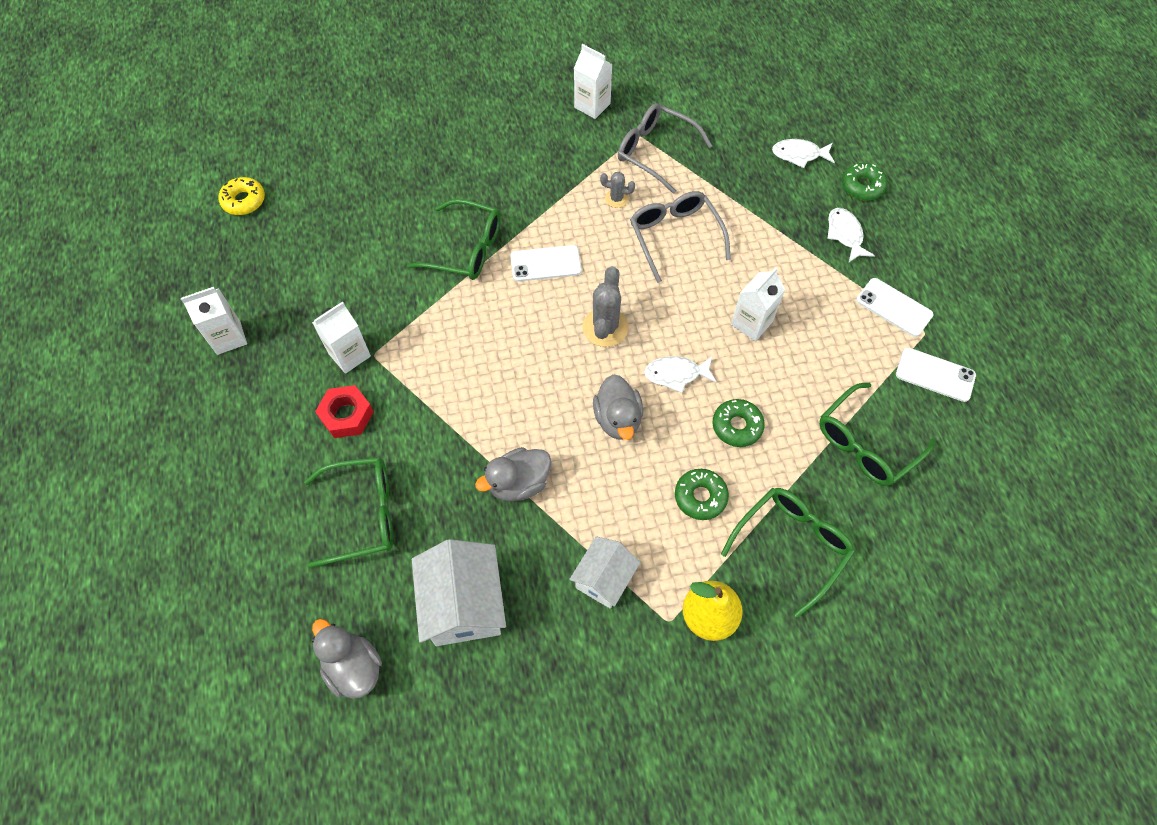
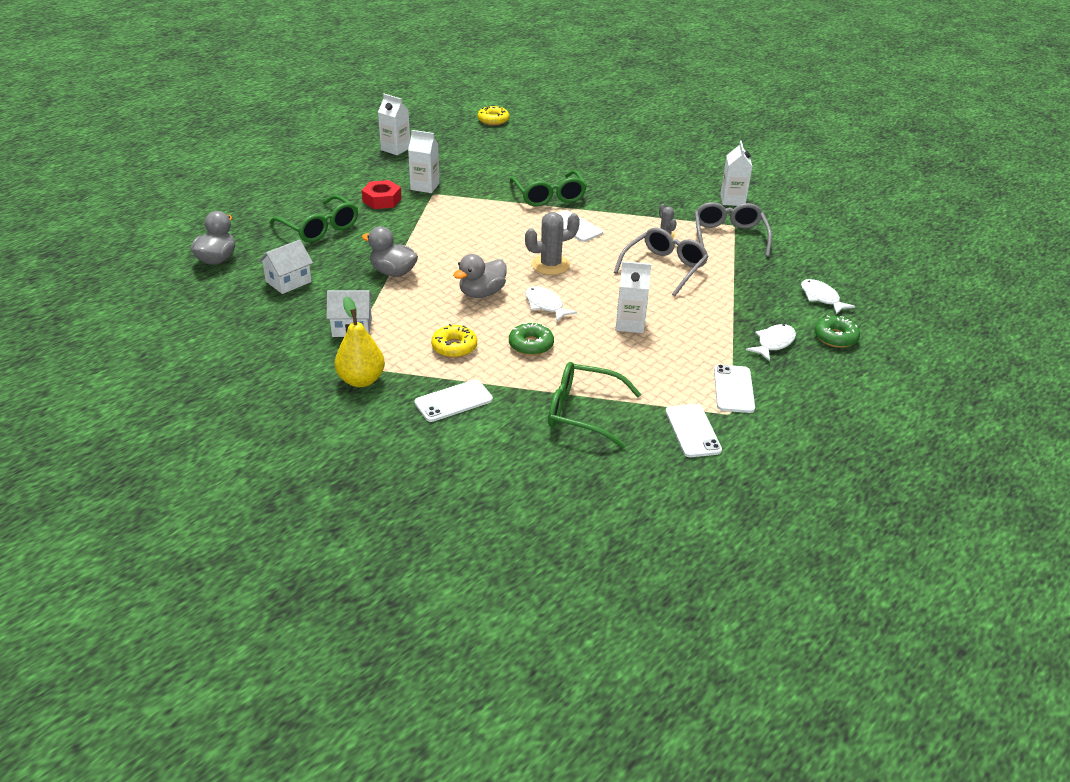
camera: 55 degrees right, 25 degrees down
(464, 604) = (288, 282): white house -> white house, size x0.63
(700, 497) = (454, 347): green donut -> yellow donut
(791, 545) = (453, 401): green glasses -> white phone

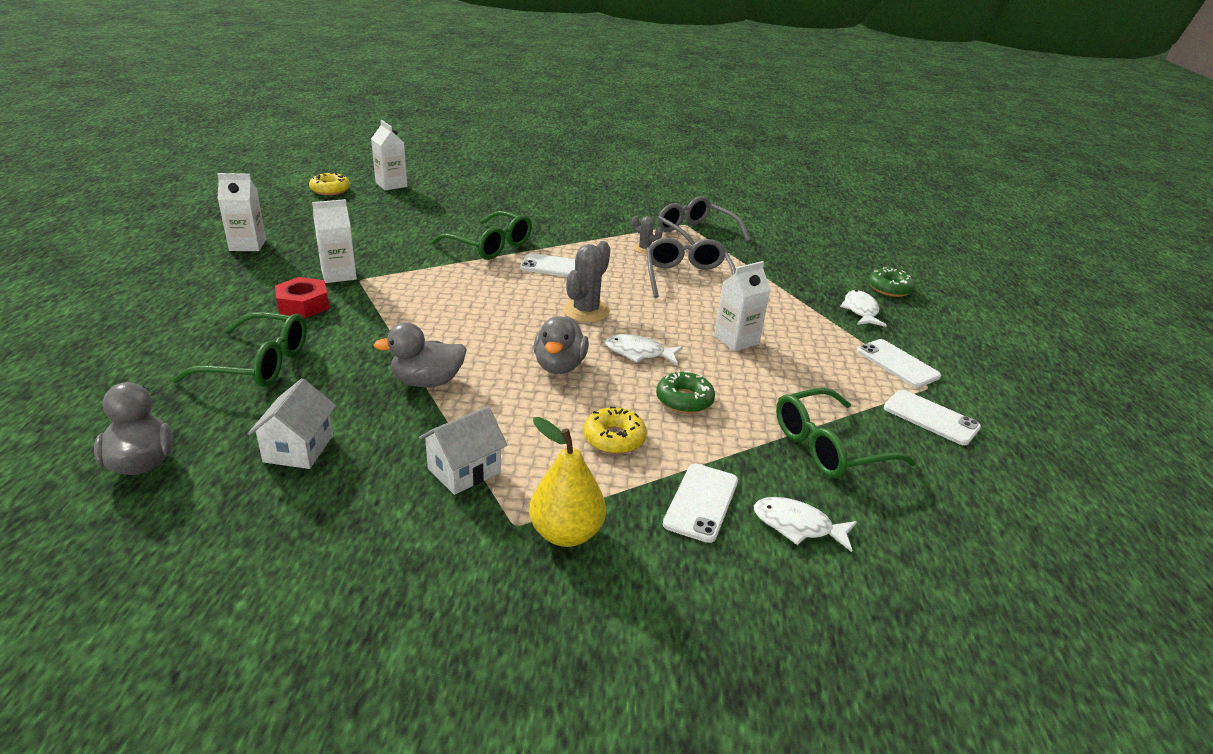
camera: 40 degrees left, 5 degrees down
(732, 200) = (653, 204): white carton -> white carton (391, 185)
(821, 298) = (832, 261): white fish -> white fish (797, 526)

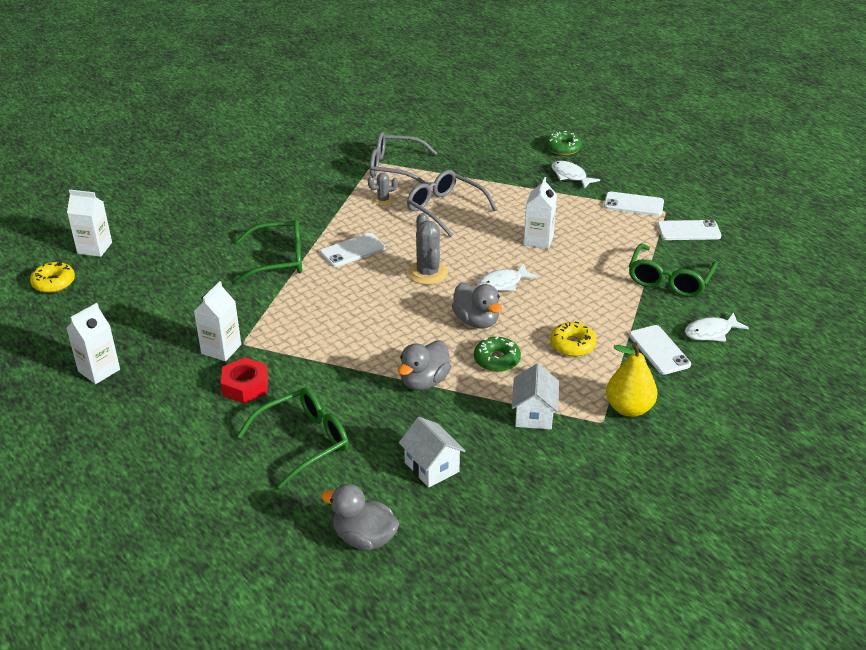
camera: 40 degrees left, 5 degrees up
(684, 400) = (570, 298): green donut -> green donut (496, 360)

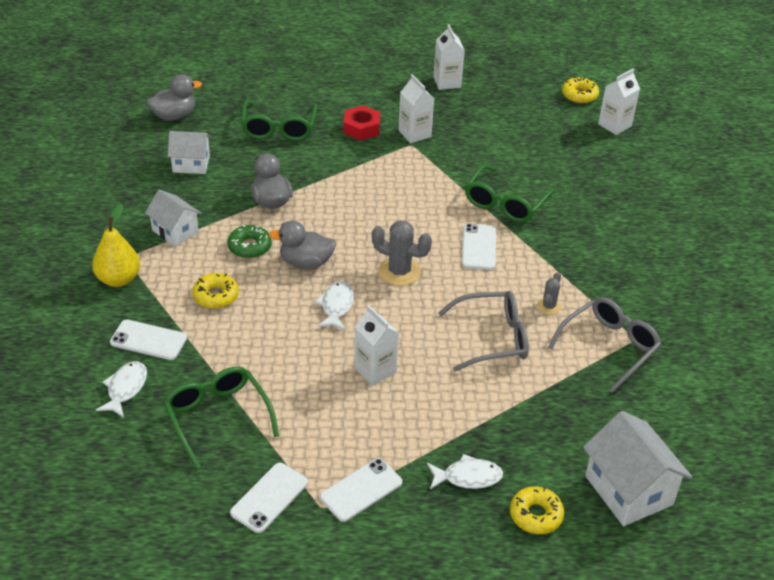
camera: 125 degrees right, 5 degrees up
(504, 129) = (628, 490): none -> white house
(563, 148) = (536, 515): green donut -> yellow donut

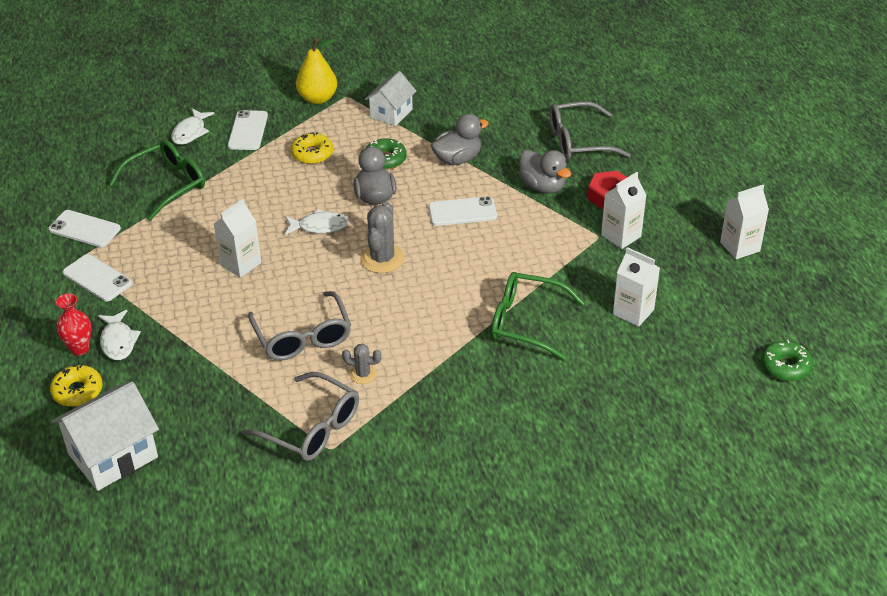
camera: 80 degrees right, 0 degrees up
(125, 389) = (190, 132): white fish -> white fish turned 105 degrees clockwise
(174, 116) = (563, 75): grey duck -> grey duck (542, 186)
(191, 164) = (492, 101): white house -> none
(279, 128) = (578, 141): green glasses -> grey glasses
(472, 511) = (79, 348): none -> red vase
(479, 247) = (441, 310): white phone -> white phone (462, 212)
(579, 95) = (785, 366): yellow donut -> green donut
(614, 125) = (735, 406): white carton -> white carton (633, 312)

